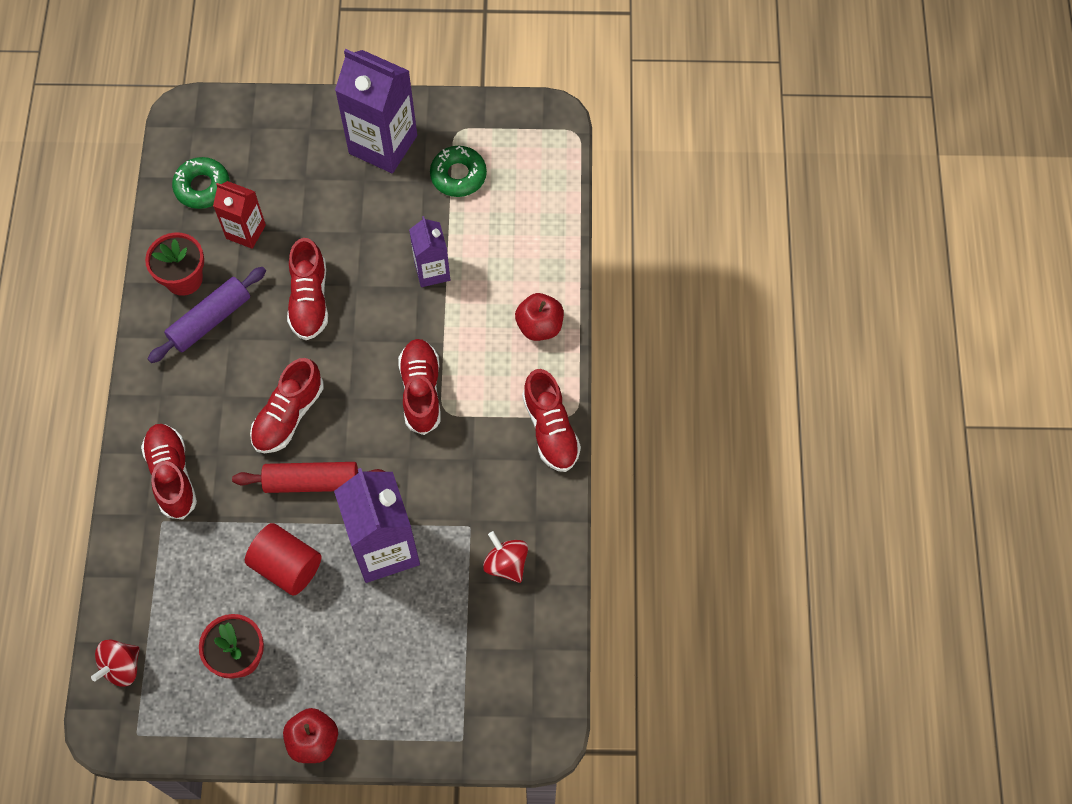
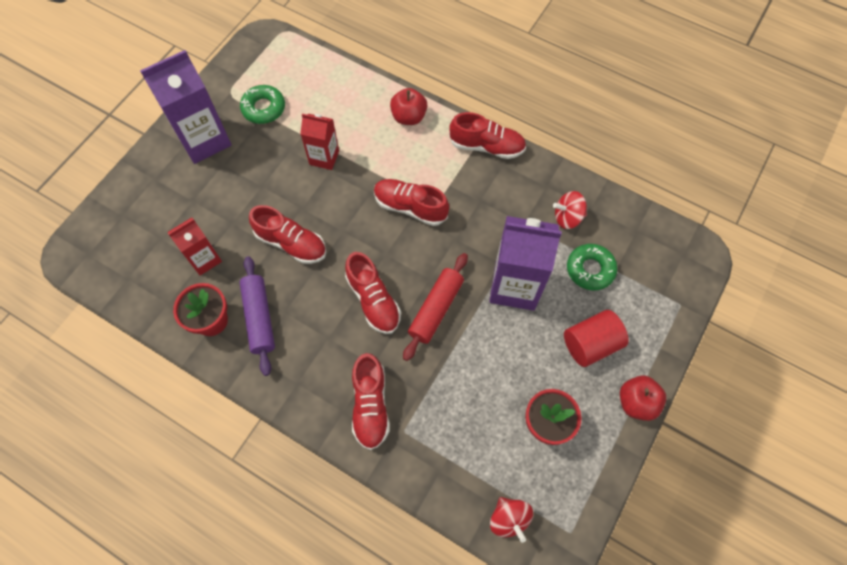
camera: 60 degrees left, 0 degrees up
(172, 475) = (370, 405): red shoe -> red shoe turned 105 degrees counterclockwise
(202, 187) = (144, 271): green donut -> green donut (590, 269)
(286, 566) = (492, 357): red cylinder -> red cylinder (590, 344)
(432, 271) = (324, 157): purple carton -> red carton

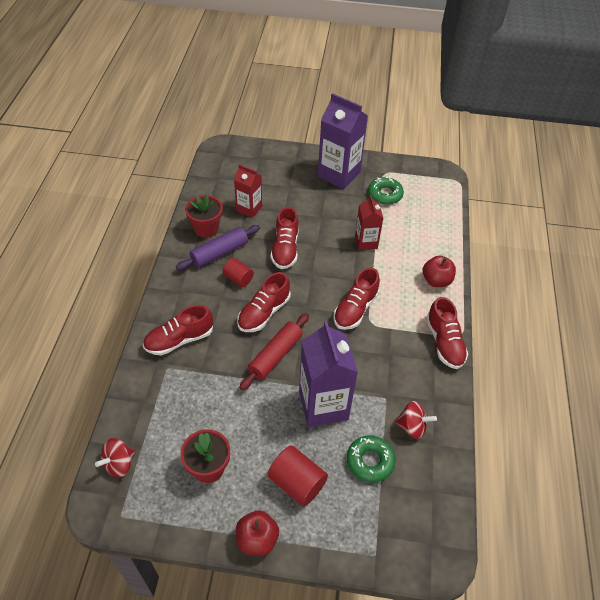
camera: 65 degrees right, 15 degrees down
(311, 310) = (238, 279): none -> red cylinder
(410, 207) = (355, 309): red shoe -> red shoe turned 150 degrees counterclockwise
(436, 309) = (275, 355): red rolling pin -> red rolling pin turned 60 degrees counterclockwise
(567, 217) = (412, 427): red spinning top -> red spinning top turned 135 degrees clockwise

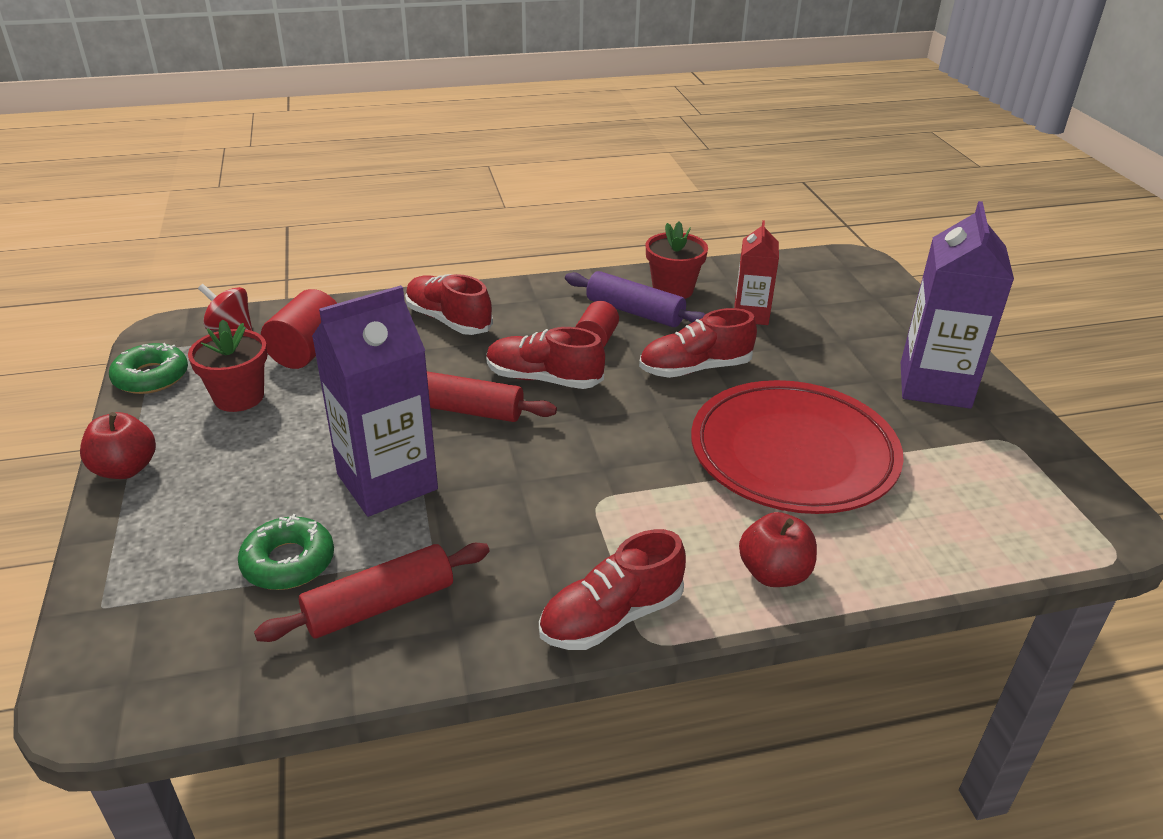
camera: 70 degrees right, 15 degrees down
(297, 483) = (228, 486): red cylinder -> red cylinder (307, 351)
(355, 309) = (617, 475): red shoe -> none
(366, 242) = (793, 454): red carton -> red plate
(385, 194) = (946, 452): green donut -> green donut (151, 377)
(412, 427) = (380, 605): red spinning top -> red rolling pin

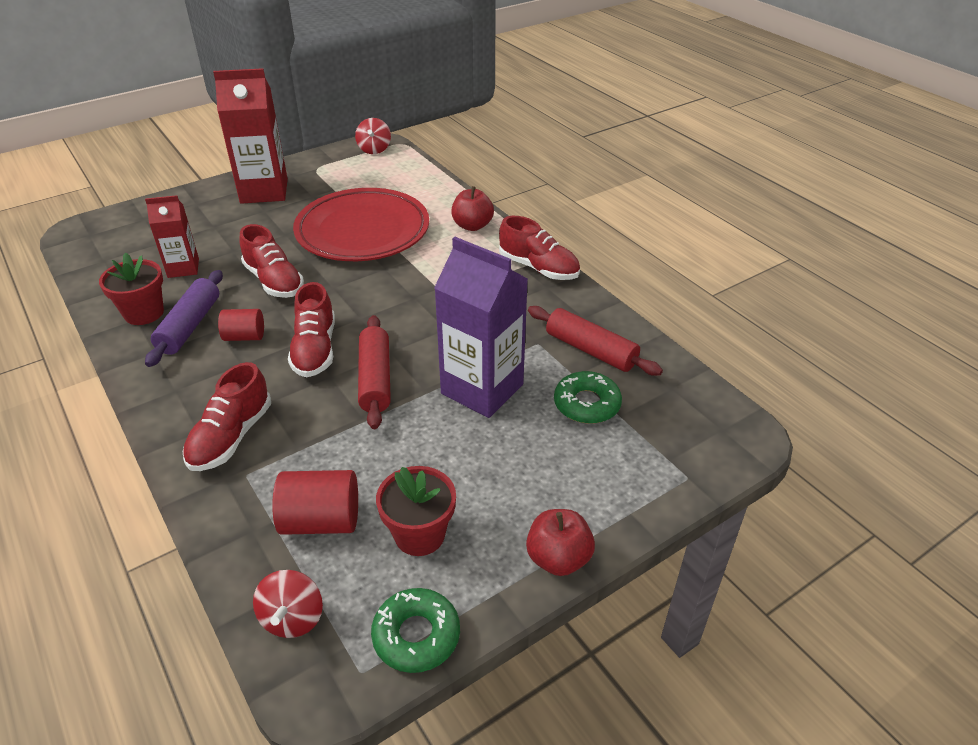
camera: 110 degrees left, 5 degrees up
(934, 385) = (264, 191): purple carton -> red carton
(1086, 516) = (374, 149): none -> red spinning top

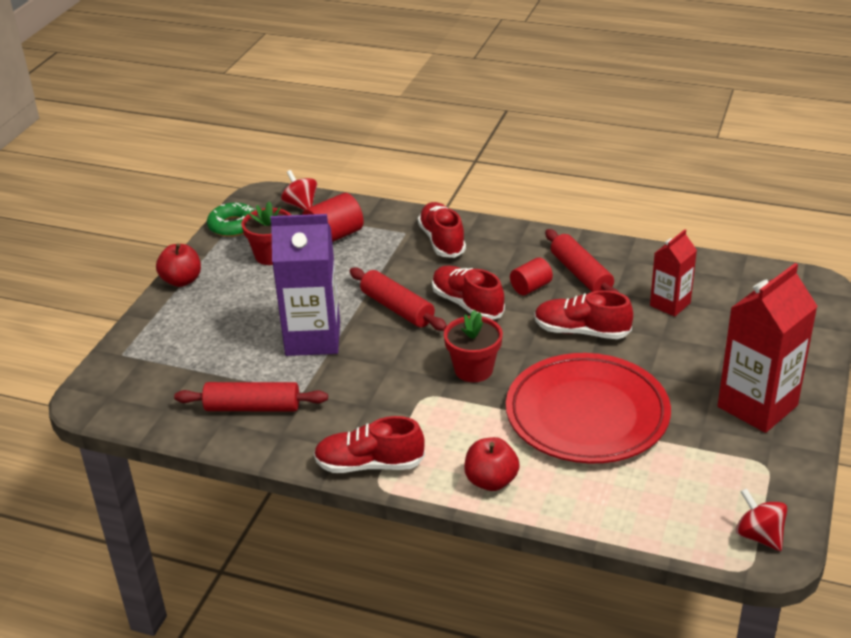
camera: 145 degrees right, 5 degrees down
(144, 313) = (629, 265): red flower pot -> red flower pot (473, 370)
(190, 326) = (581, 274): purple rolling pin -> red rolling pin
(586, 404) = (225, 365): green donut -> none

